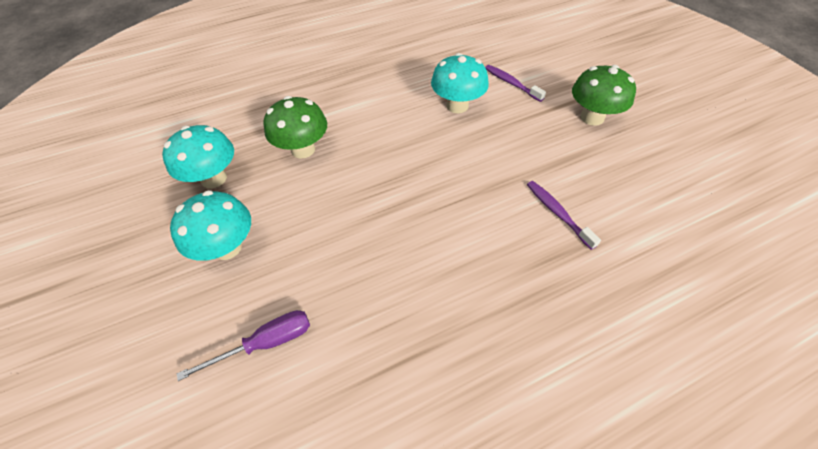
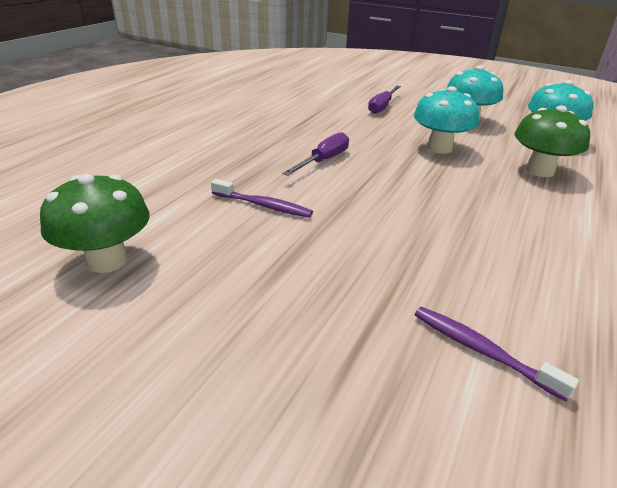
camera: 140 degrees right, 20 degrees down
(457, 106) = (493, 269): turquoise mushroom -> turquoise mushroom (439, 148)
(461, 250) = (324, 160): none -> purple screwdriver
(511, 83) = (481, 350): purple toothbrush -> purple toothbrush turned 150 degrees counterclockwise
(592, 117) = (292, 342): green mushroom -> green mushroom (107, 260)

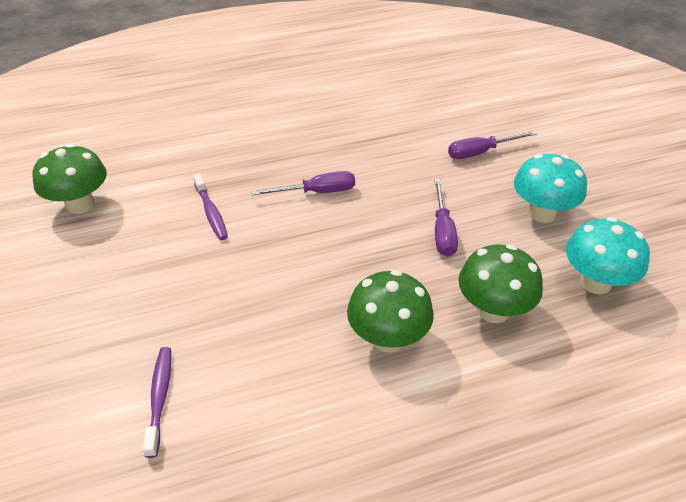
camera: 45 degrees right, 10 degrees up
(439, 148) = (442, 231): turquoise mushroom -> purple screwdriver
(527, 212) = (388, 338): none -> green mushroom

